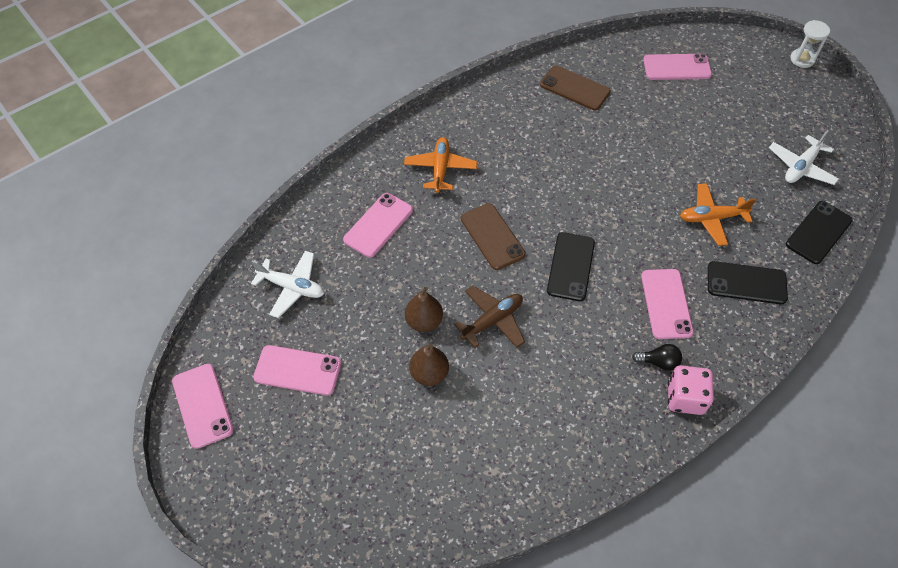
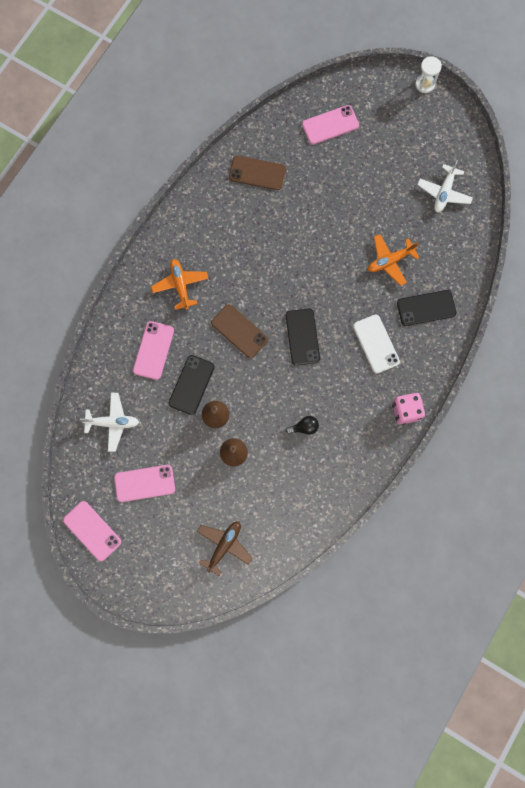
camera: 20 degrees left, 20 degrees up
(492, 321) = (262, 399): brown plane -> brown plane (224, 546)
(658, 362) = (382, 390): black light bulb -> black light bulb (304, 427)
(666, 304) = (376, 344): pink phone -> white phone
(818, 232) = (467, 248): black phone -> black phone (191, 385)

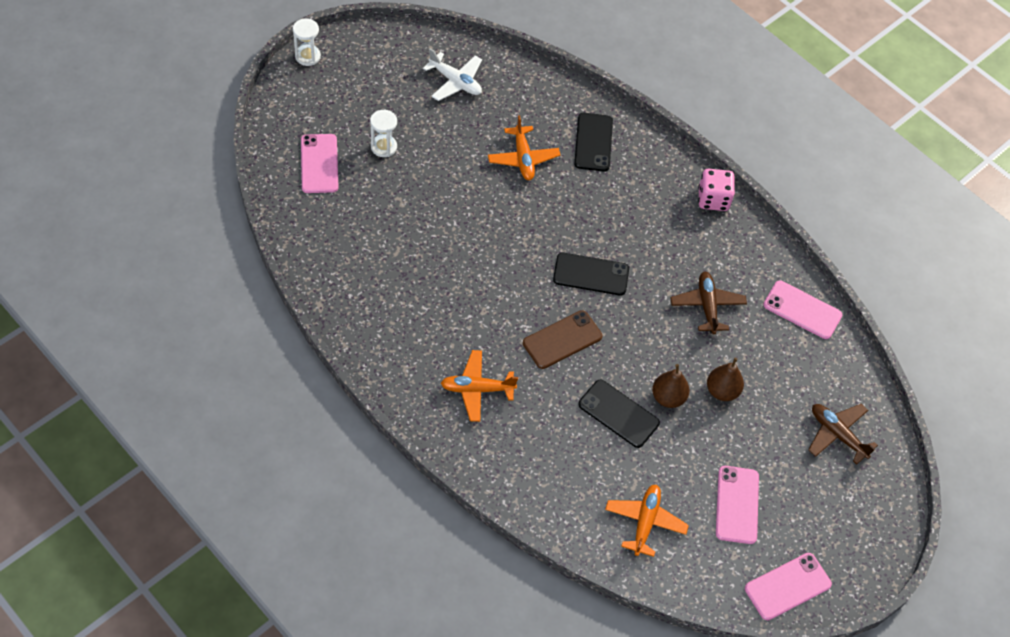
camera: 80 degrees left, 20 degrees down
(113, 423) = (645, 522): white plane -> orange plane
(153, 350) = (558, 446): pink phone -> pink phone (802, 310)
(257, 173) = (352, 259): brown phone -> none
(304, 427) = (707, 306): black light bulb -> brown plane
(362, 162) = (384, 147): none -> white hourglass
(376, 344) = (622, 203): white phone -> none

